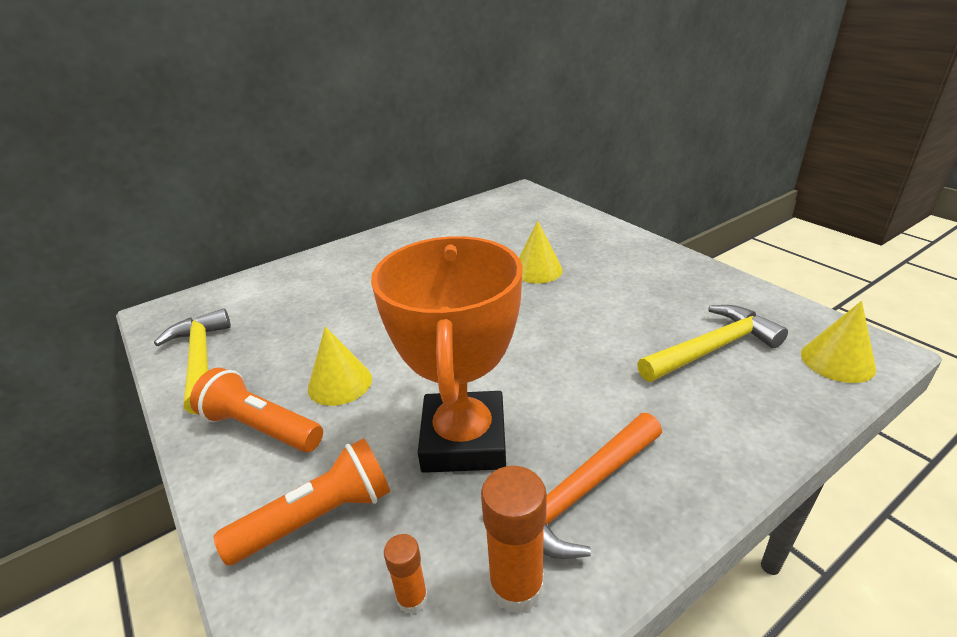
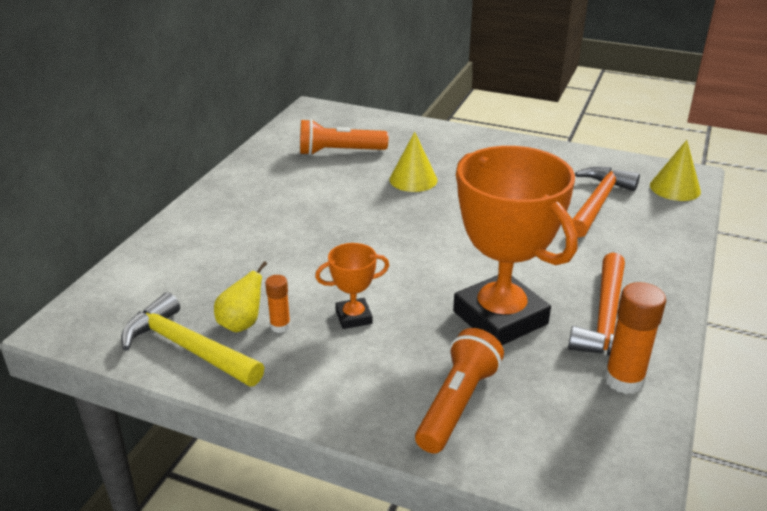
camera: 35 degrees left, 0 degrees up
(257, 355) = (242, 324): none -> yellow pear
(261, 428) = (330, 372): orange flashlight -> orange flashlight (339, 152)
(340, 383) = (353, 317): yellow cone -> orange trophy
(412, 598) = (573, 414): orange glue stick -> orange glue stick (280, 326)
(712, 348) = (598, 202): yellow hammer -> orange hammer

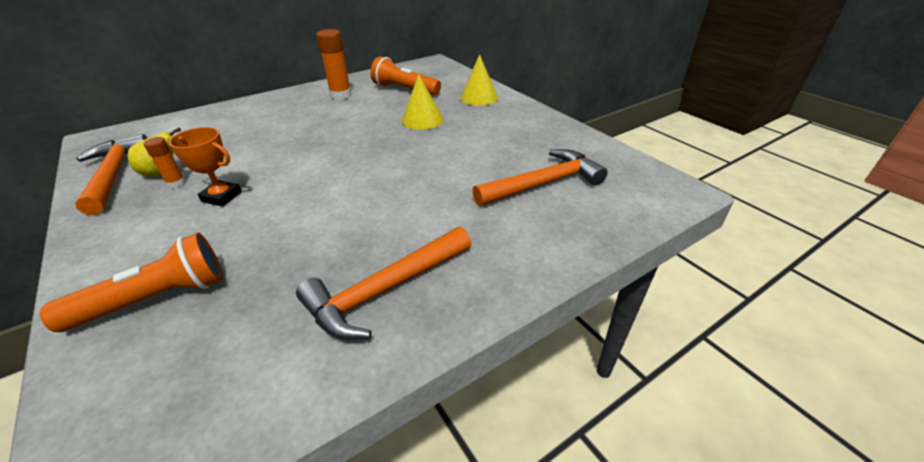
camera: 35 degrees right, 5 degrees up
(187, 347) = (114, 174): yellow hammer -> orange hammer
(500, 318) = (306, 244): orange trophy -> none
(624, 380) = (301, 361): orange glue stick -> orange glue stick (341, 95)
(675, 188) = (644, 197): yellow cone -> yellow cone (479, 97)

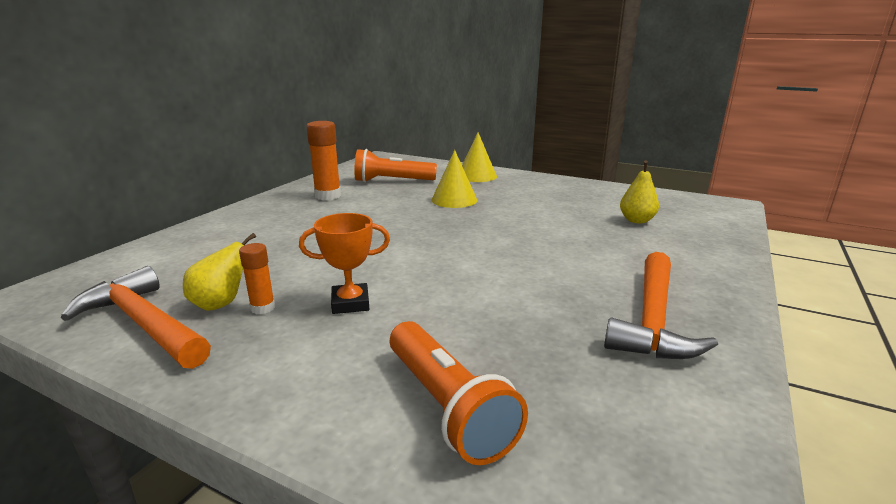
camera: 30 degrees left, 15 degrees down
(155, 299) = (447, 406): orange flashlight -> orange flashlight turned 120 degrees clockwise
(543, 183) = (636, 220): orange hammer -> yellow pear

